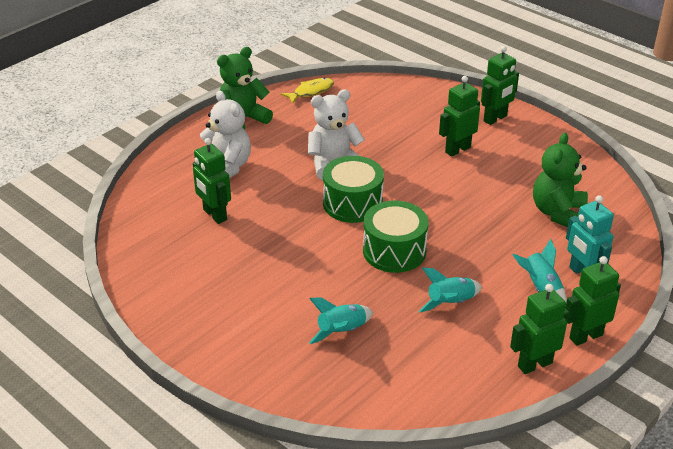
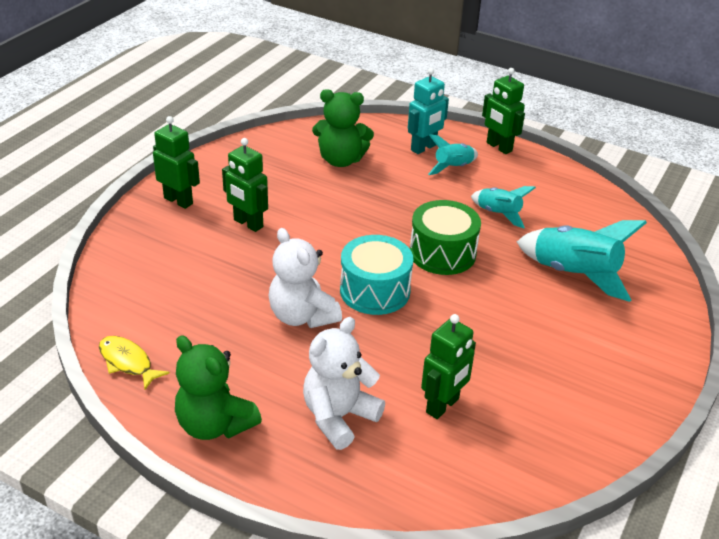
camera: 105 degrees left, 0 degrees up
(342, 331) = (573, 274): turquoise rocket -> turquoise rocket, size x1.73
(352, 203) = (375, 291): green drum -> turquoise drum
(534, 364) = (545, 170): green robot -> none

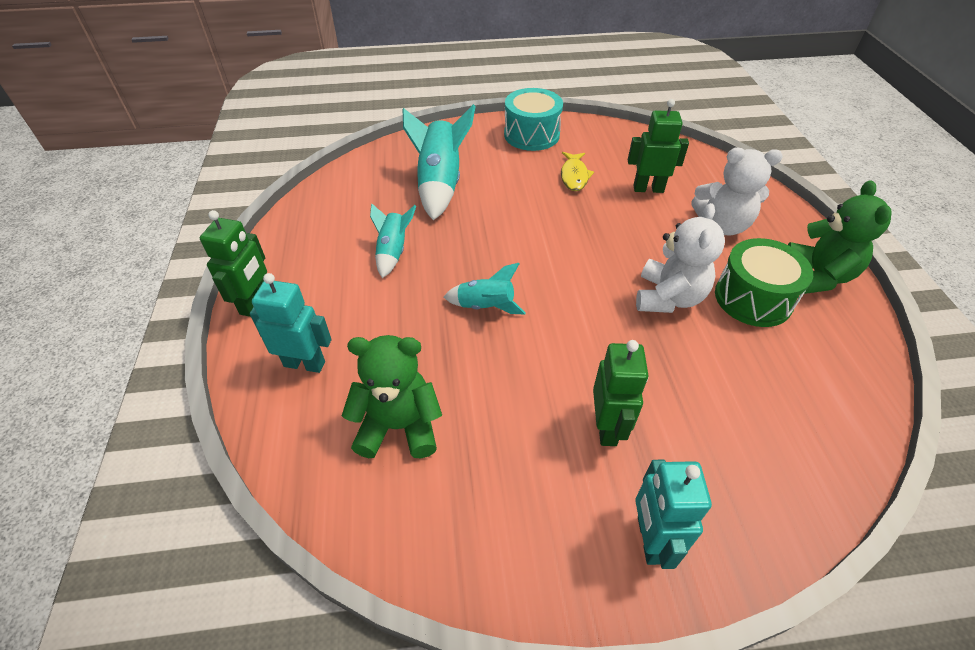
camera: 125 degrees left, 10 degrees up
(127, 362) = (861, 369): yellow fish -> yellow fish (574, 176)
(178, 200) = (650, 539): green robot -> turquoise robot
(341, 160) = (398, 426): green teddy bear -> green teddy bear turned 60 degrees counterclockwise
(375, 291) = (586, 273): turquoise drum -> turquoise drum (531, 135)
(442, 253) = (490, 259): green drum -> green drum (753, 298)
(453, 168) = (331, 318): turquoise rocket -> turquoise rocket (485, 306)

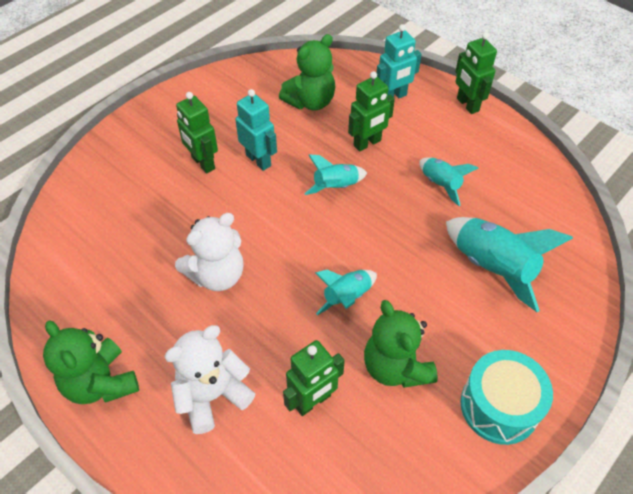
camera: 140 degrees right, 5 degrees up
(403, 329) = (367, 143): none -> green robot
(567, 224) = (347, 297): none -> turquoise rocket
(574, 176) = (395, 367): yellow fish -> green teddy bear
(650, 539) = (150, 129): turquoise robot -> turquoise robot (259, 160)
(668, 297) = (217, 275): white teddy bear -> white teddy bear turned 105 degrees counterclockwise
(753, 298) = (150, 318): green drum -> none

